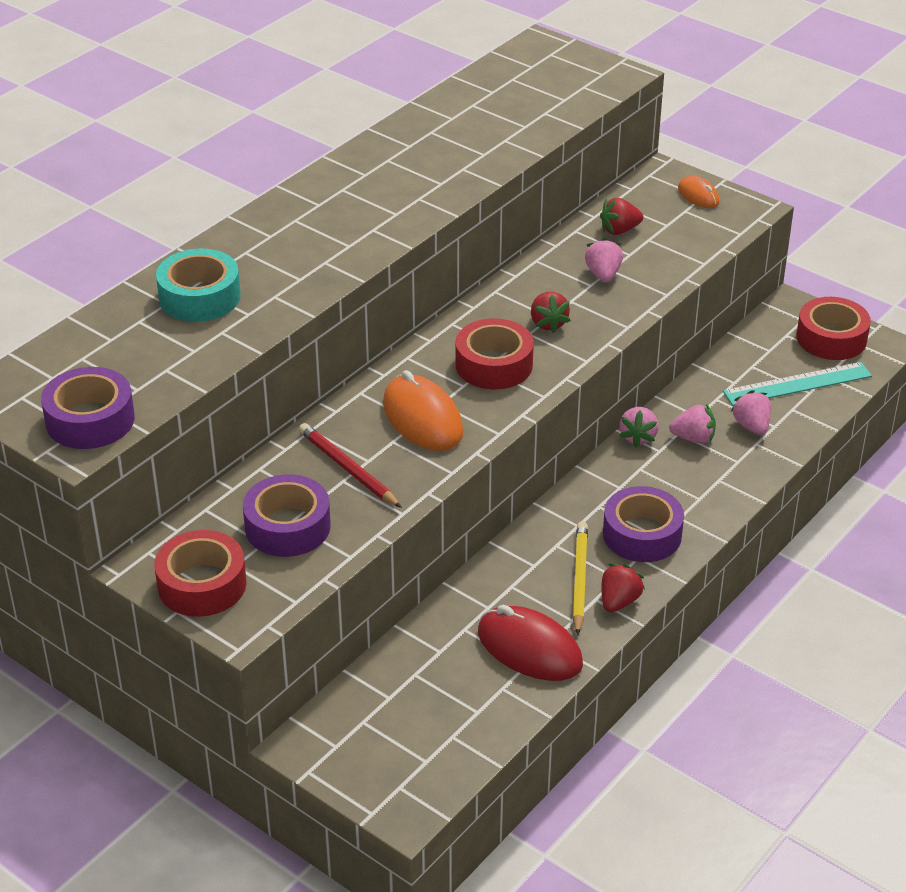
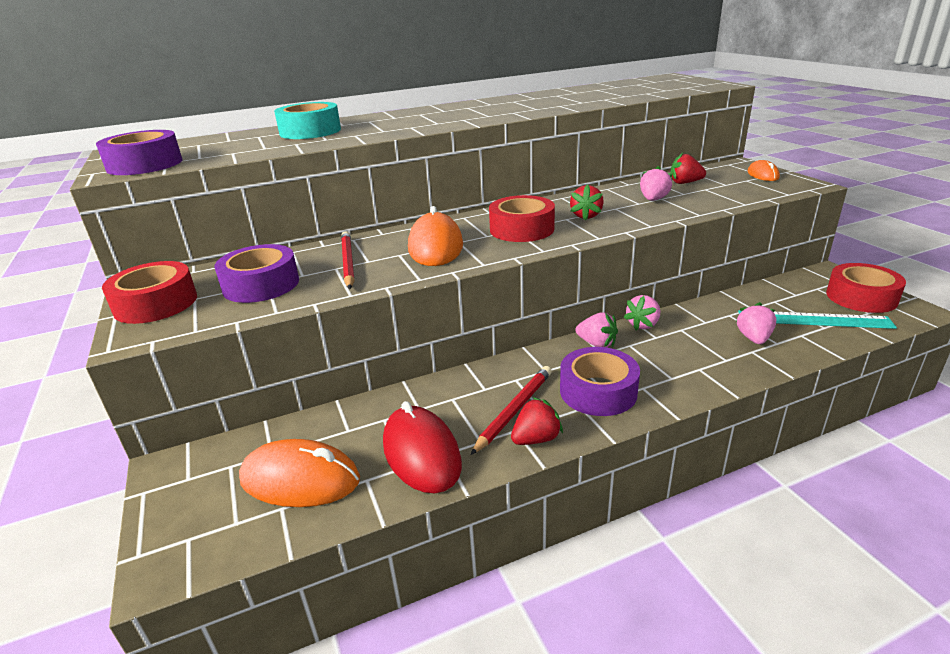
camera: 30 degrees right, 10 degrees down
(443, 709) = (300, 480): none -> orange mouse
(579, 579) = (514, 410): yellow pencil -> red pencil
(693, 438) = (692, 335): pink strawberry -> pink strawberry (597, 344)

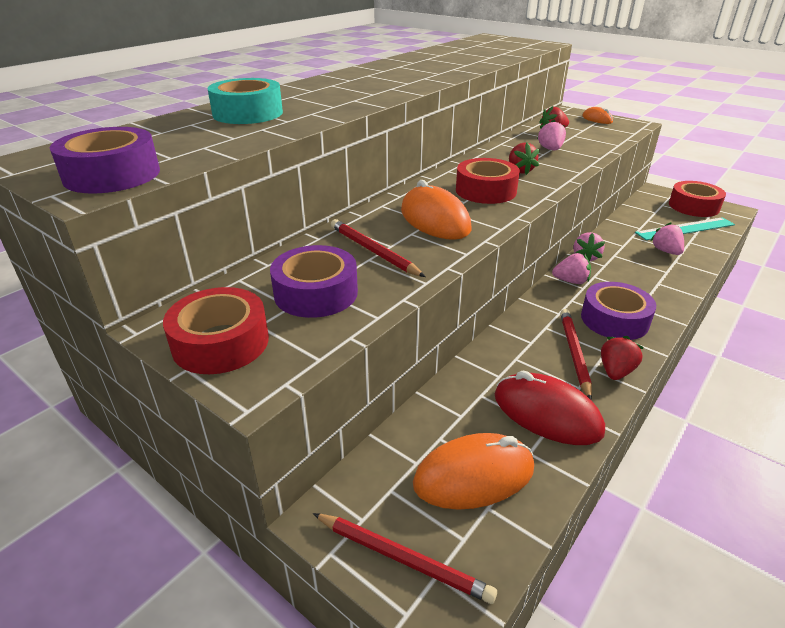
camera: 30 degrees left, 5 degrees up
(180, 517) = (402, 558): none -> red pencil

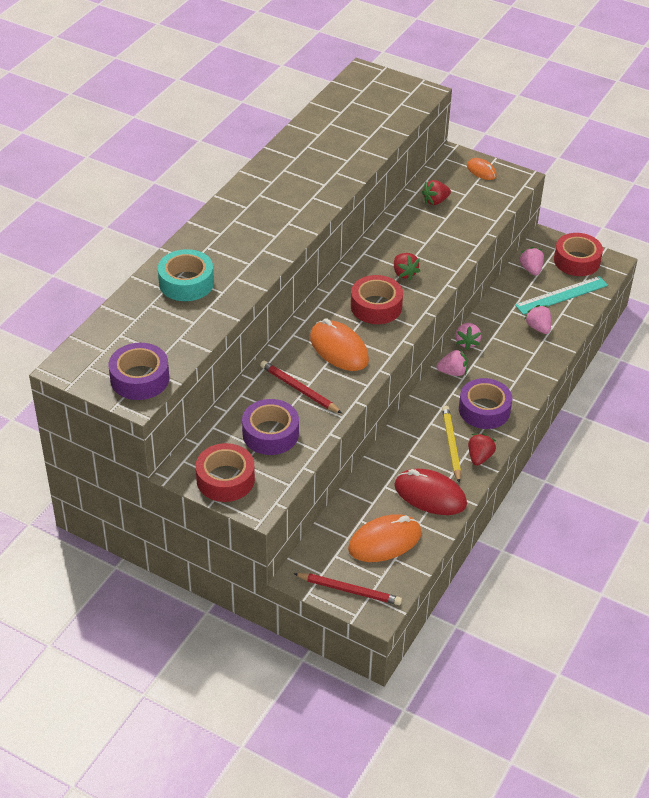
camera: 10 degrees left, 10 degrees up
(550, 149) = (432, 235): pink strawberry -> pink strawberry (531, 269)
(574, 353) = (451, 445): red pencil -> yellow pencil

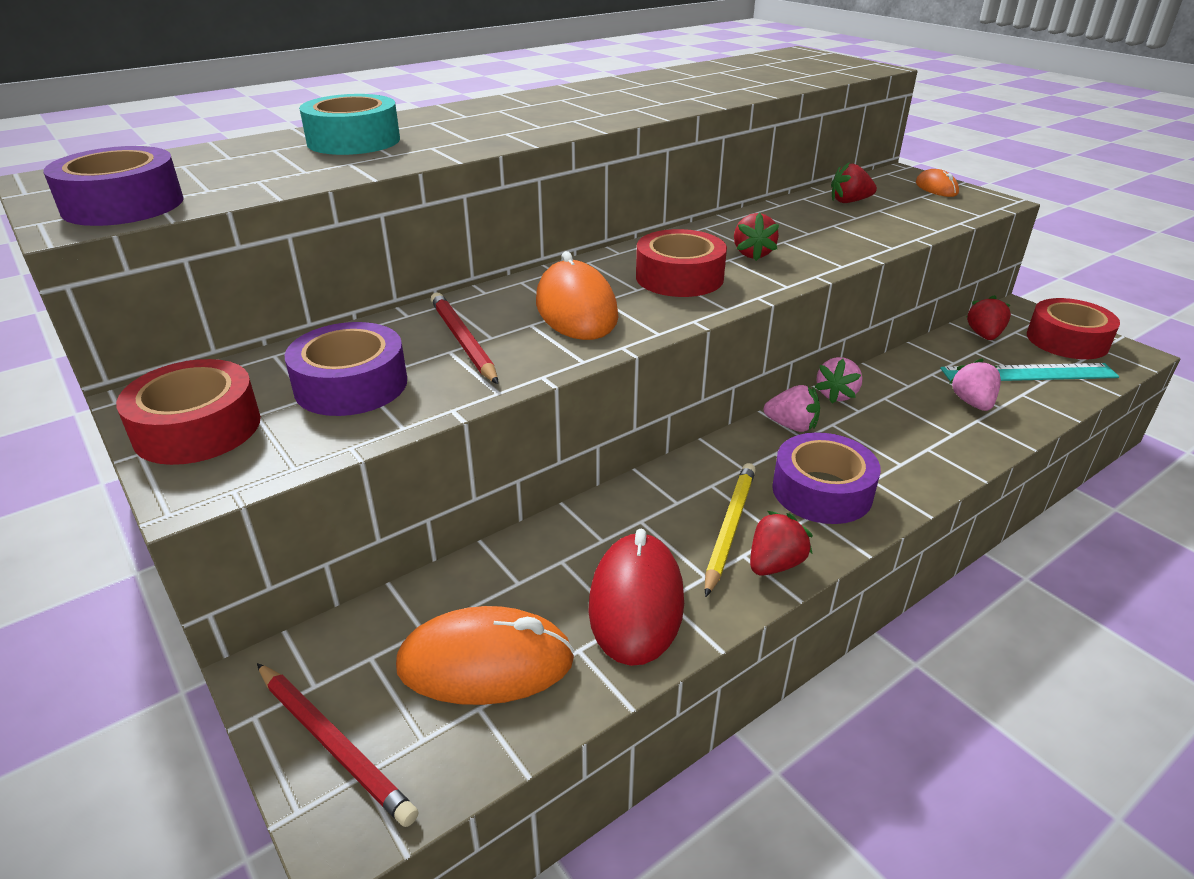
camera: 25 degrees right, 10 degrees down
(430, 495) = (636, 603): red mouse -> red mouse turned 45 degrees clockwise
(531, 269) = (984, 335): pink strawberry -> red strawberry

